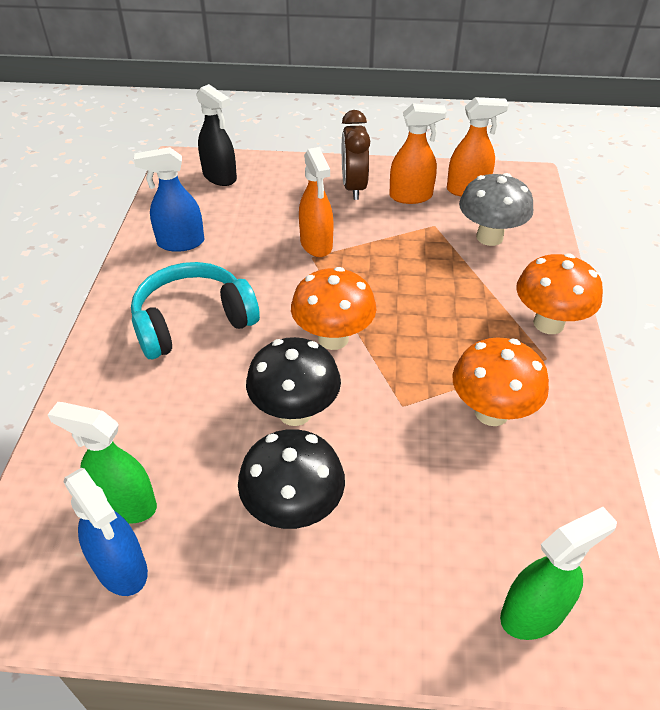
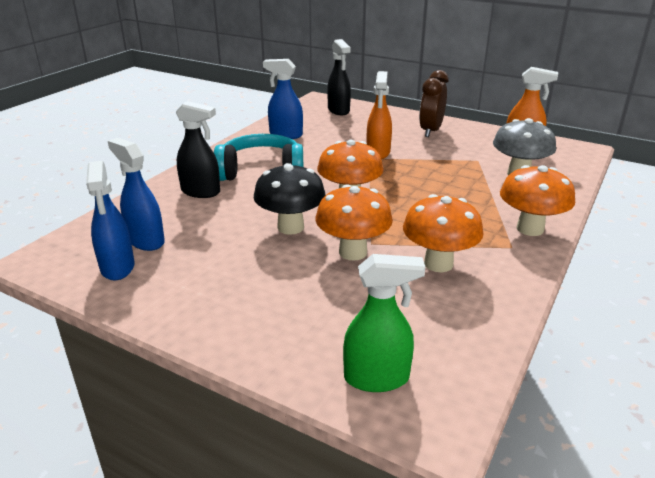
camera: 25 degrees right, 15 degrees down
(125, 504) = (145, 241): green spray bottle -> blue spray bottle
(138, 387) = (201, 192): none -> black spray bottle
(293, 509) = (247, 272): black mushroom -> none
(392, 428) = (353, 252): none -> orange mushroom
(411, 196) = (472, 143): orange spray bottle -> none

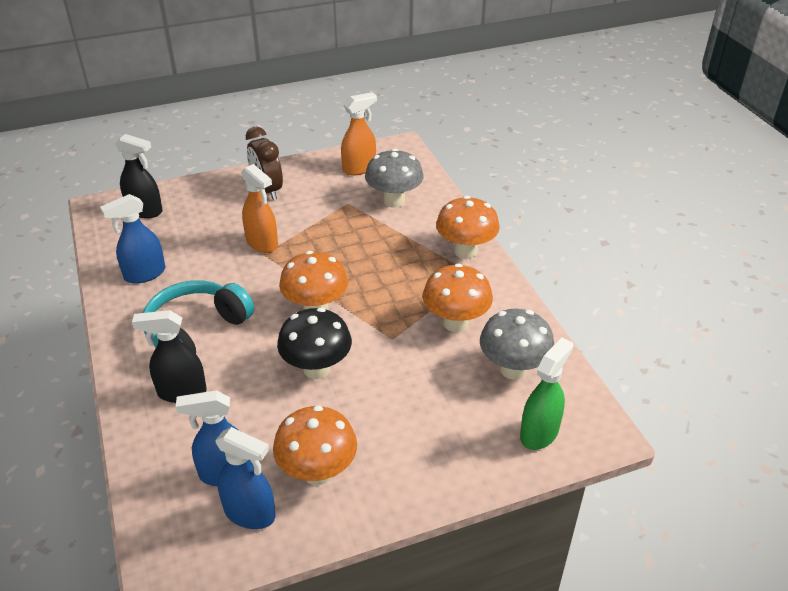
camera: 50 degrees left, 10 degrees up
(201, 192) = (181, 392): black spray bottle -> black spray bottle turned 150 degrees counterclockwise
(353, 252) = (393, 356): orange mushroom -> orange mushroom (317, 472)
(434, 321) = (513, 369): none -> grey mushroom

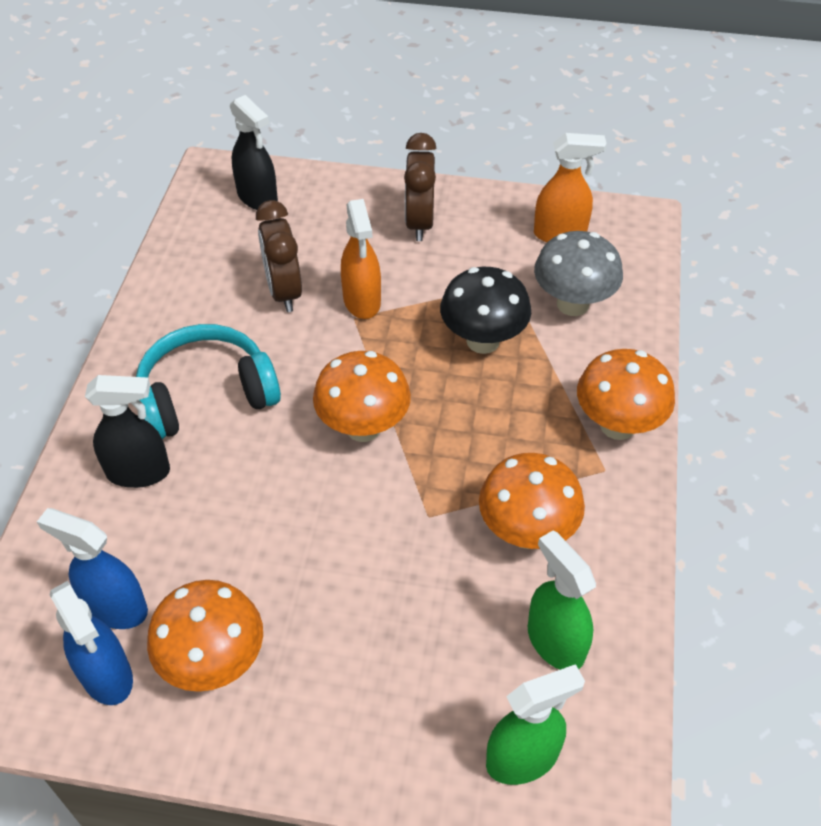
camera: 30 degrees right, 10 degrees up
(144, 274) = (201, 288): blue spray bottle -> none
(181, 392) = (139, 472): black spray bottle -> black spray bottle turned 150 degrees clockwise
(205, 256) = (284, 292): none -> brown clock
(317, 369) = (308, 515): black mushroom -> black mushroom (483, 341)
(513, 369) = (555, 642): grey mushroom -> green spray bottle

